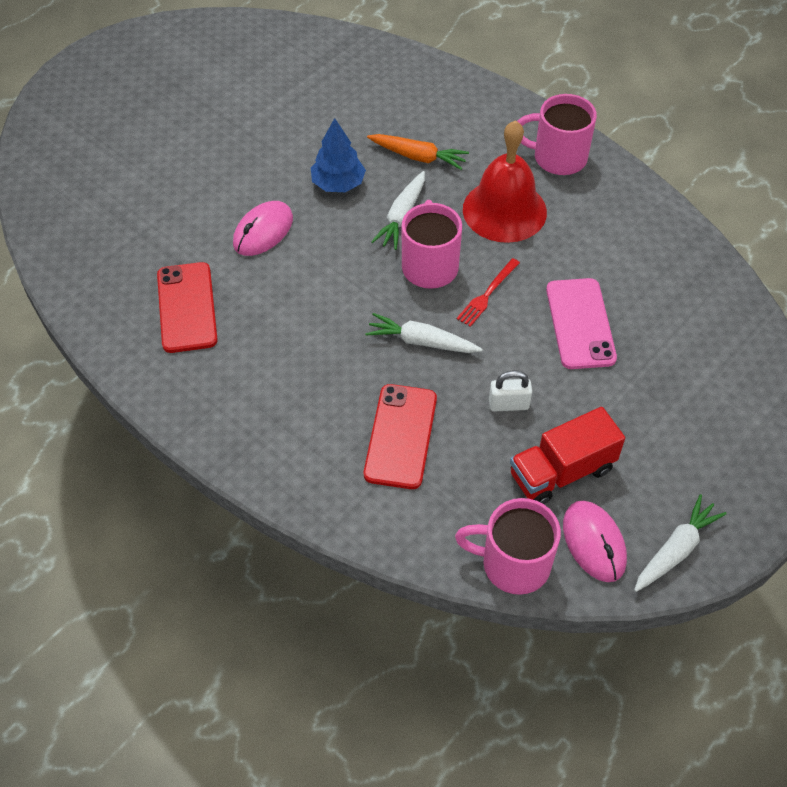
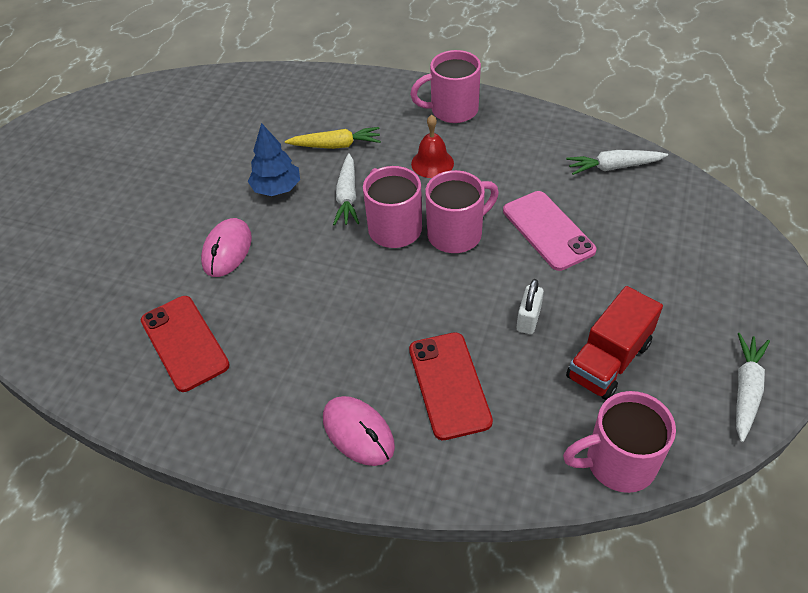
camera: 20 degrees left, 5 degrees down
(418, 157) = (336, 145): orange carrot -> yellow carrot
(421, 341) = (422, 294): white carrot -> white carrot (613, 167)
(487, 294) = (456, 234): red fork -> pink mug
(504, 210) = (432, 163): red bell -> red bell, size x0.55
(508, 404) = (528, 319): white padlock -> white padlock turned 45 degrees counterclockwise
(594, 542) = (675, 412): pink mouse -> pink mouse (358, 432)

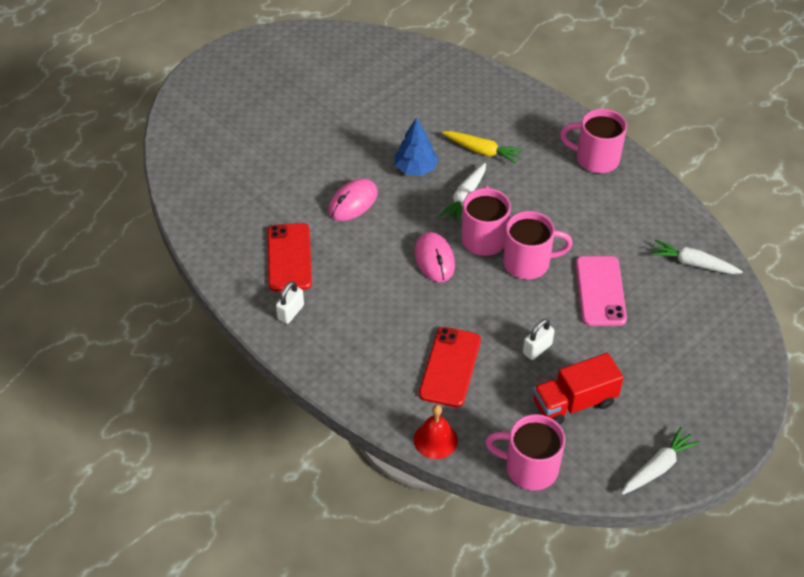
camera: 25 degrees right, 0 degrees up
(221, 408) = (291, 312): none -> white padlock
(358, 432) = (370, 369): pink mouse -> pink mouse (434, 259)
(432, 163) = (548, 198): red bell -> red bell (435, 439)

